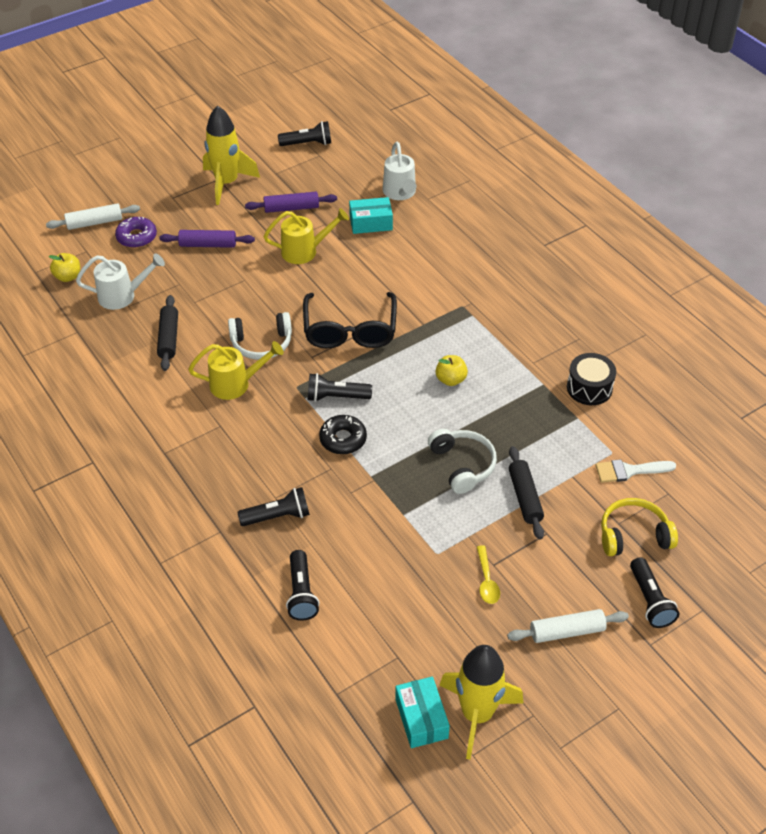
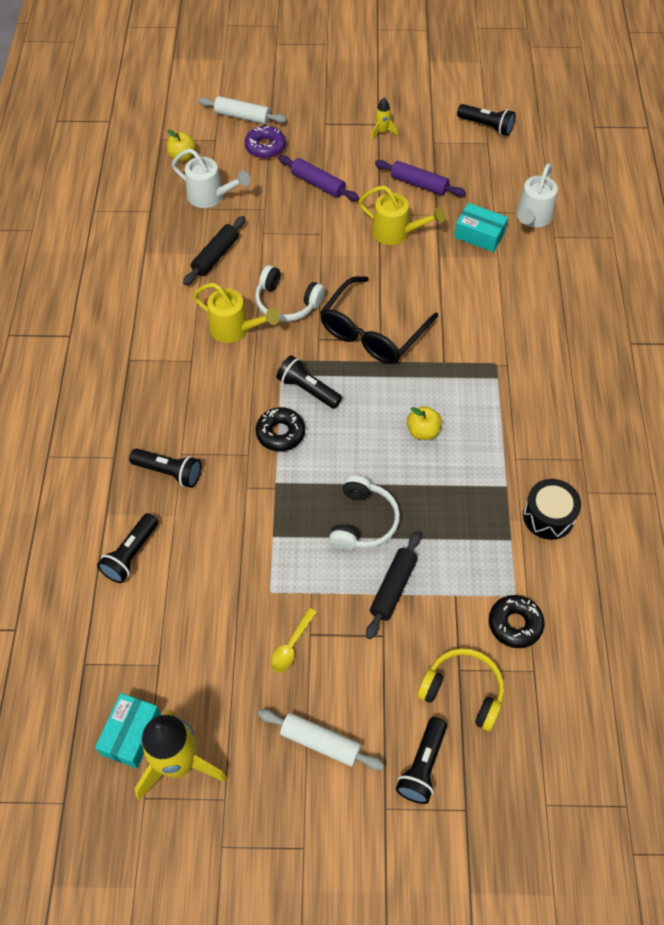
camera: 35 degrees right, 10 degrees up
(227, 183) = (382, 132): yellow rocket -> yellow rocket, size x0.44
(629, 471) = (515, 624): white brush -> black donut

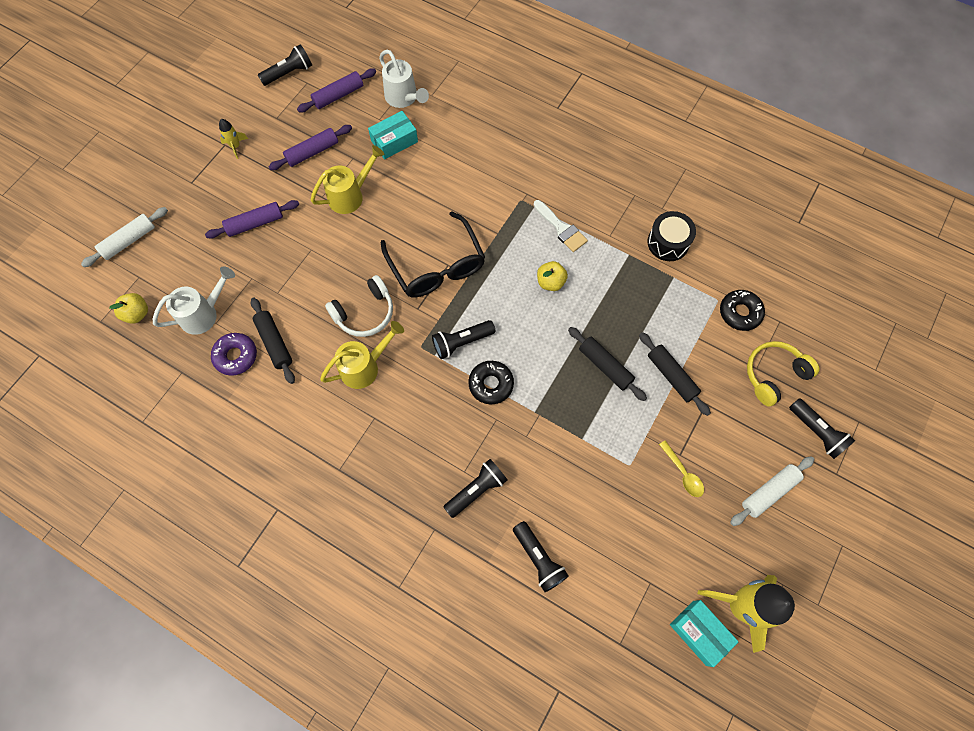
camera: 60 degrees left, 10 degrees up
(265, 147) = (180, 241): purple donut -> purple donut (236, 356)
(363, 521) = (605, 366): white headphones -> black rolling pin
(490, 412) = (561, 228): none -> white brush
(493, 171) = (338, 95): none -> purple rolling pin

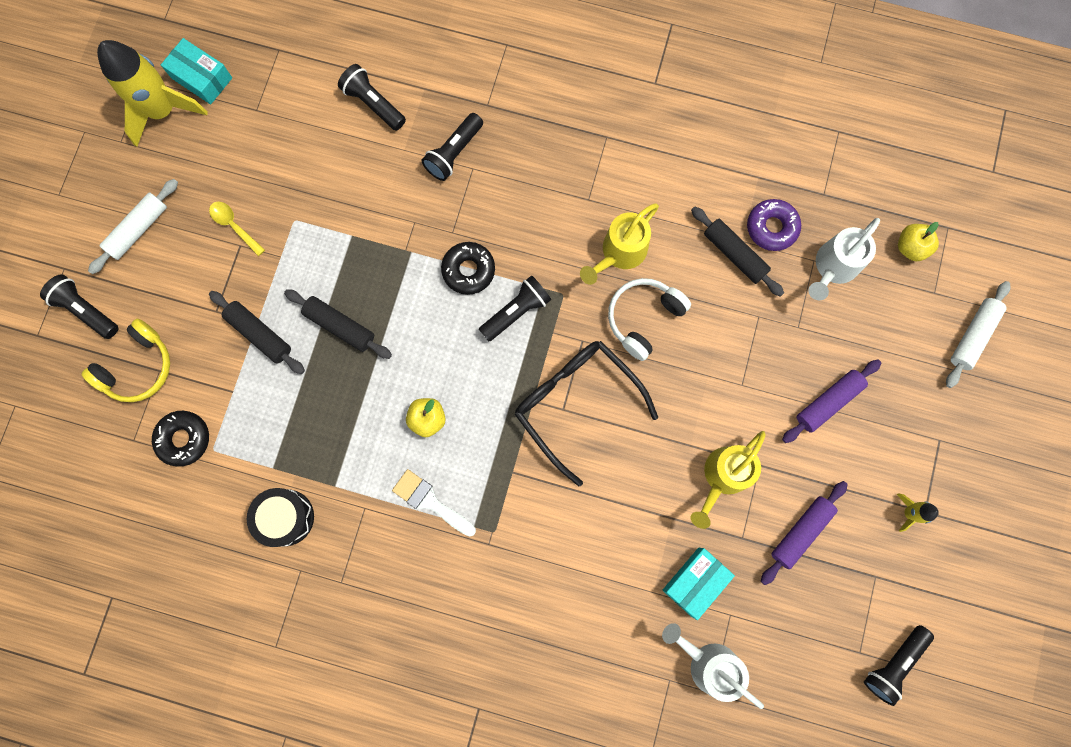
camera: 165 degrees right, 10 degrees up
(338, 95) = (804, 641): purple rolling pin -> none

